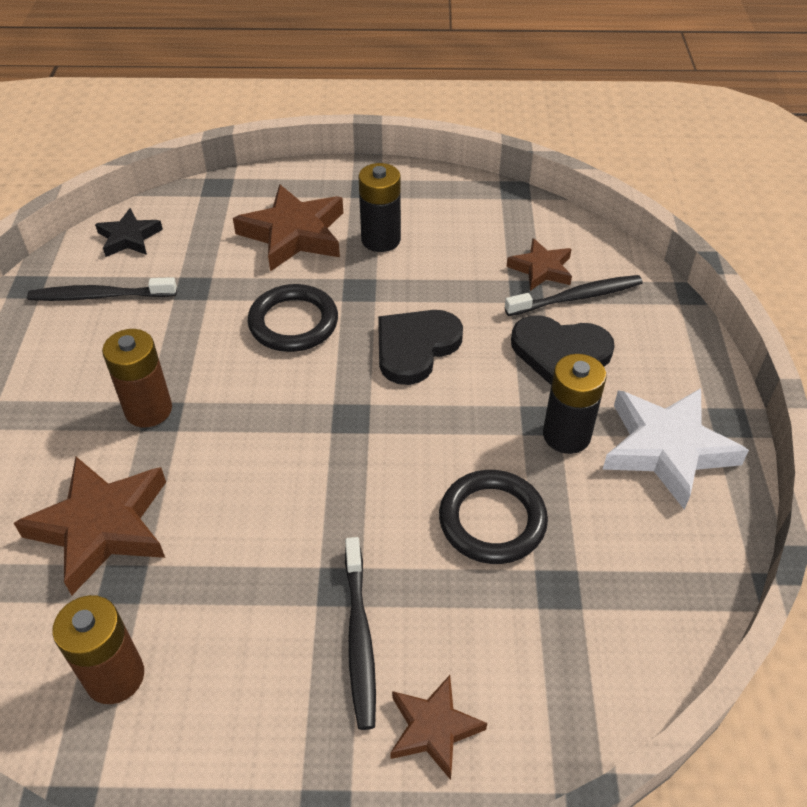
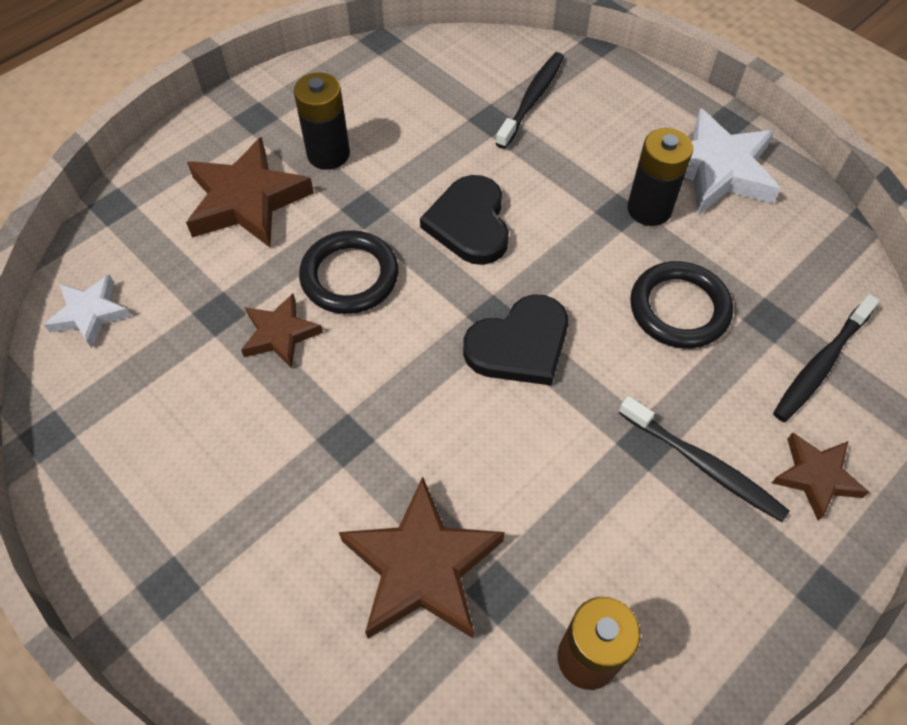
camera: 45 degrees left, 10 degrees up
(100, 296) = (139, 386): black toothbrush -> black toothbrush (821, 364)
(129, 238) = (90, 314): black star -> white star
(148, 410) = (327, 444): brown battery -> none
(541, 269) = (481, 94): brown star -> brown star (280, 334)
(560, 352) = (572, 150): black heart -> black heart (520, 345)

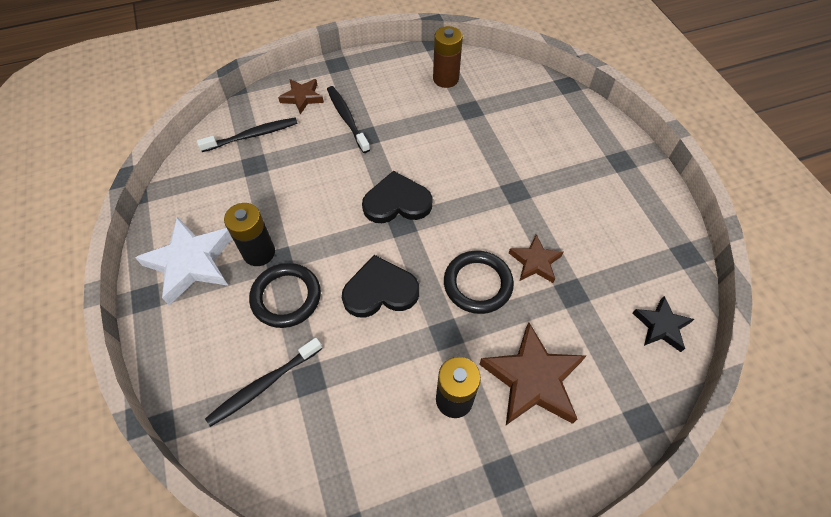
camera: 155 degrees left, 0 degrees up
(90, 314) = (661, 326): white star -> black star
(421, 567) = (499, 127): brown star -> none
(469, 223) = (380, 290): black heart -> black heart turned 120 degrees counterclockwise
(679, 308) = (296, 187): black ring -> black ring (286, 297)

